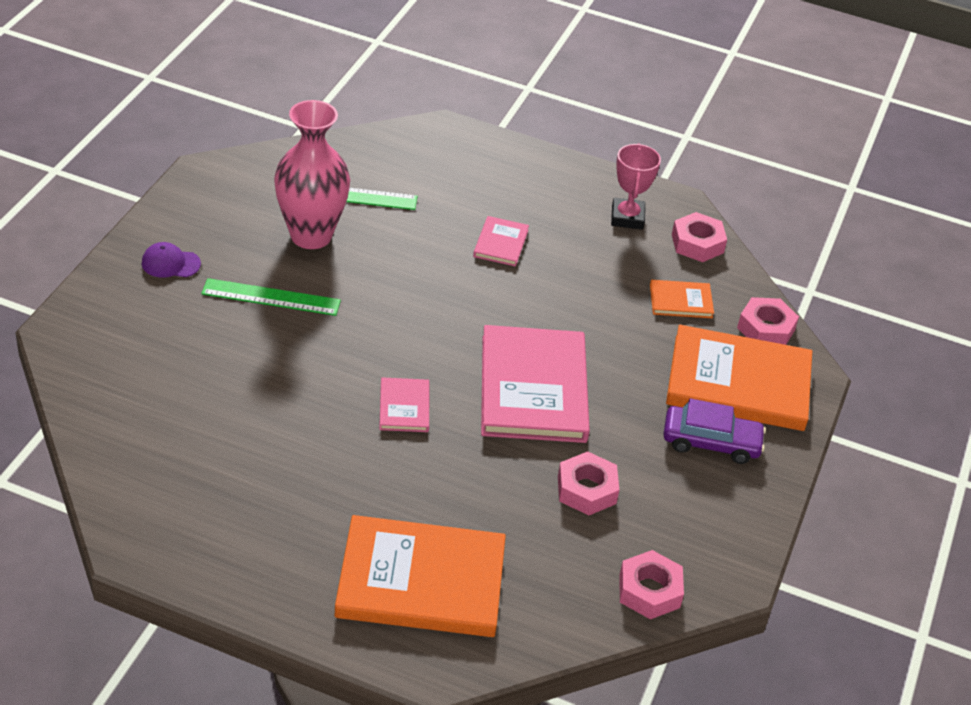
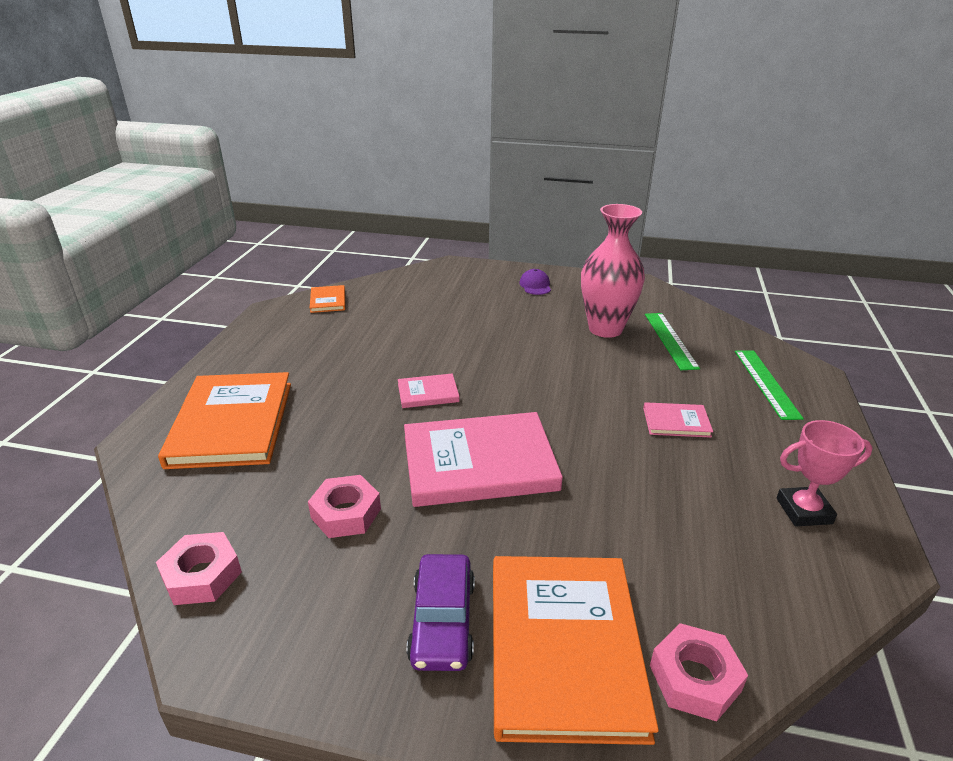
camera: 85 degrees right, 10 degrees down
(271, 297) = (524, 323): green ruler -> green ruler (766, 383)
(681, 301) = (687, 573): orange book -> orange book (328, 301)
(697, 243) = (816, 584): pink nut -> none

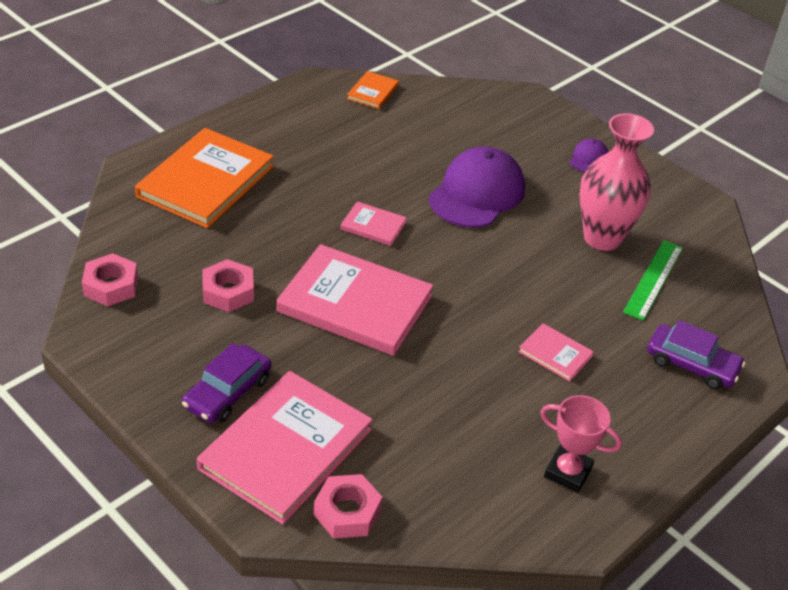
camera: 30 degrees right, 10 degrees up
(484, 336) = (477, 193): none -> purple cap
(564, 647) = (286, 449): orange book -> pink book
(766, 383) = (691, 364): green ruler -> purple car

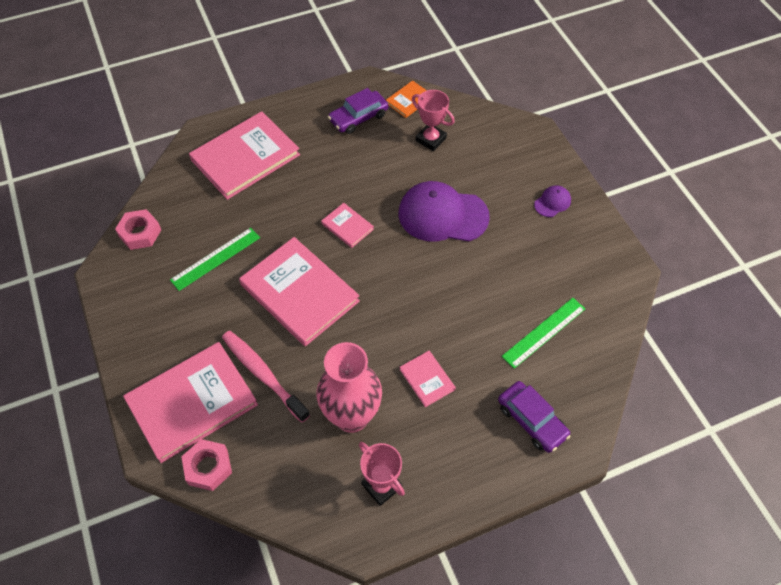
camera: 25 degrees right, 15 degrees up
(206, 181) = (245, 157): orange book -> pink book
(227, 392) = (175, 344): purple car -> purple car (358, 117)
(228, 292) = (216, 259): pink nut -> green ruler
(359, 397) = (263, 374): none -> pink toothbrush
(420, 124) = (430, 139): none -> pink trophy
(477, 193) = (443, 215): purple cap -> purple cap turned 135 degrees counterclockwise
(602, 238) = (522, 282): pink vase -> pink vase (352, 416)

